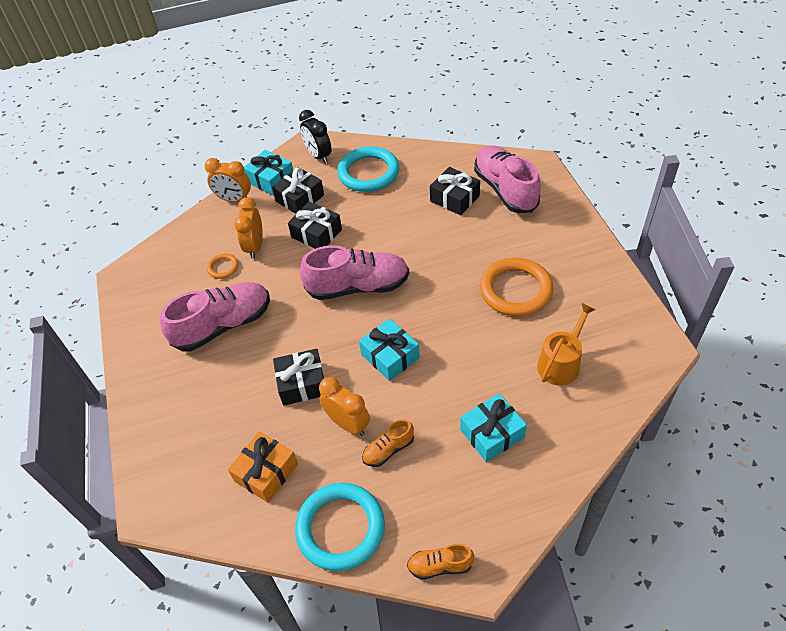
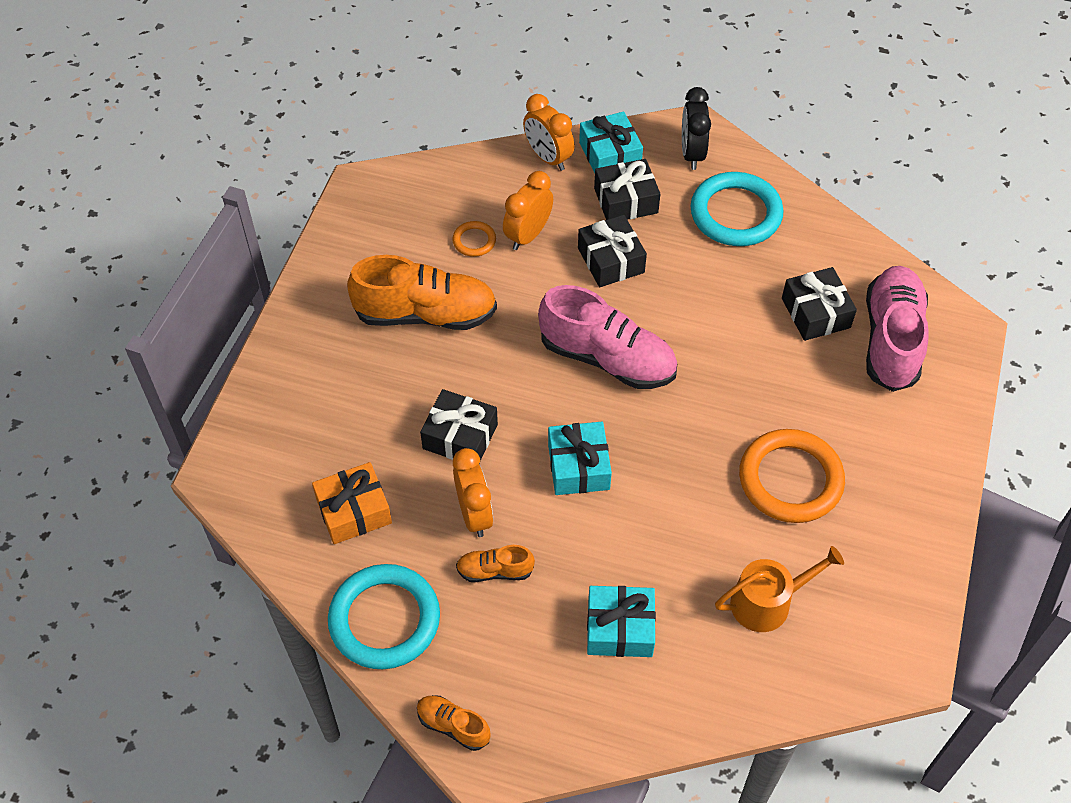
camera: 30 degrees right, 5 degrees up
(223, 325) = (425, 314): pink shoe -> orange shoe

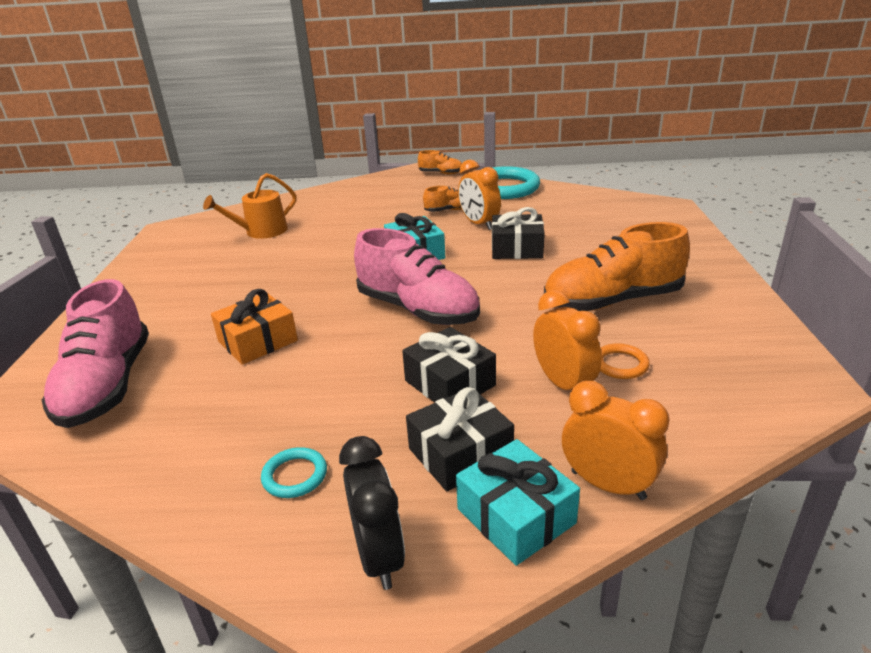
camera: 165 degrees right, 25 degrees down
(354, 511) = (561, 211): orange gift -> orange gift (258, 341)
(528, 235) = (563, 384): orange clock -> orange clock turned 45 degrees counterclockwise
(607, 358) = (418, 310): pink shoe -> pink shoe turned 150 degrees counterclockwise
(620, 628) = (359, 208): turquoise gift -> none
(735, 213) = (295, 476): turquoise ring -> turquoise ring, size x0.47
(790, 479) = (239, 279): orange ring -> none
(815, 313) = (193, 389): black gift -> none

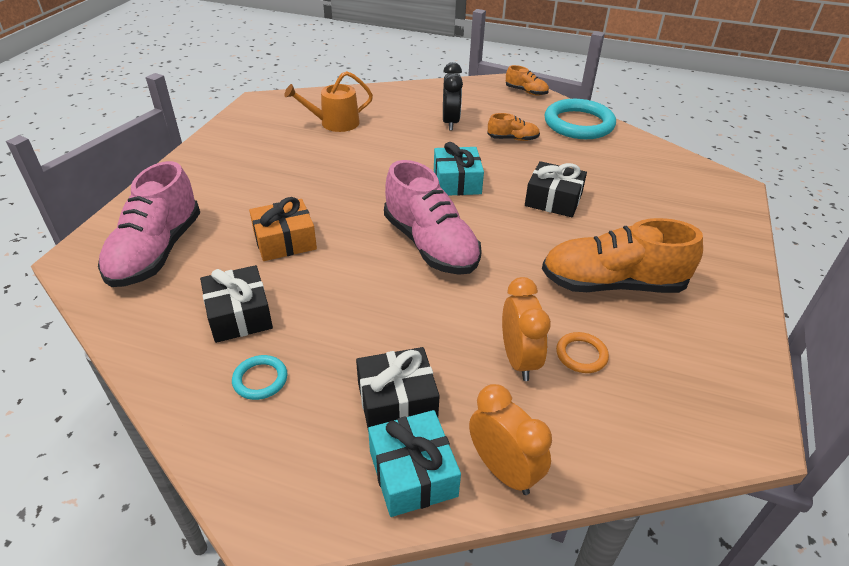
camera: 15 degrees right, 10 degrees up
(379, 556) = (291, 472): black clock -> black clock (450, 122)
(450, 383) = (421, 329): black gift -> black gift (239, 315)
(479, 224) = (532, 162): orange clock -> none

